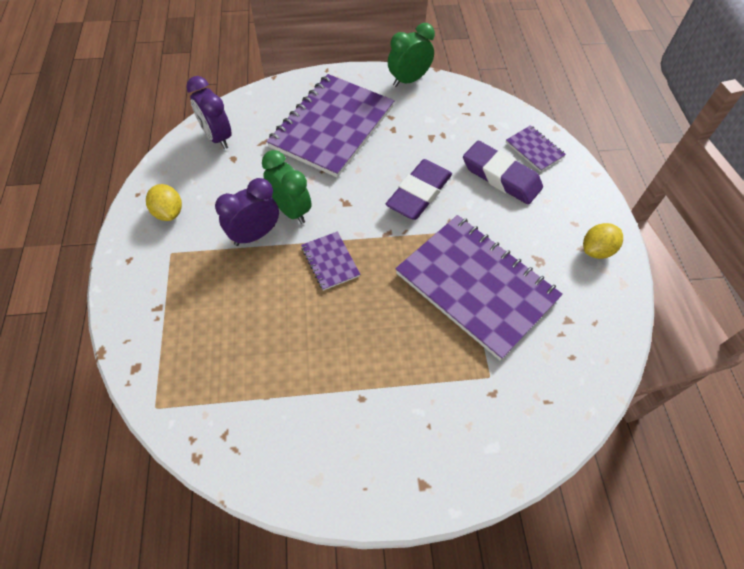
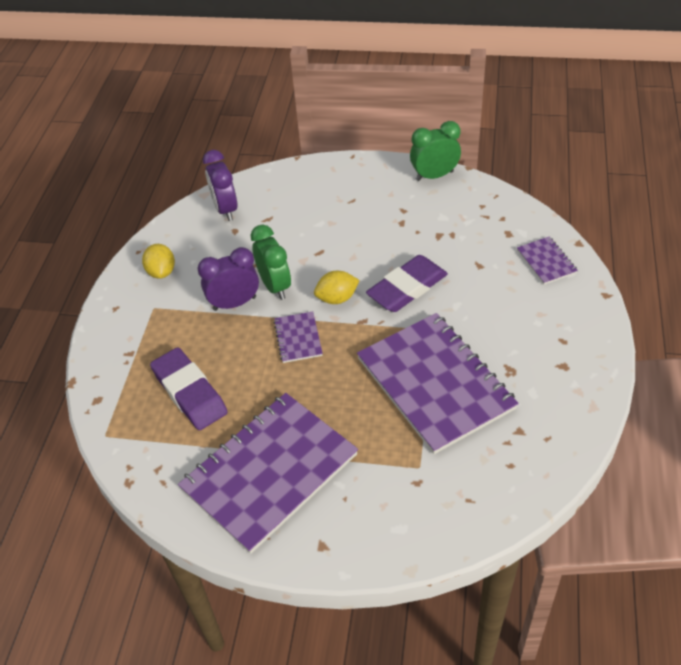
camera: 20 degrees right, 10 degrees down
(332, 127) = (340, 213): purple notebook -> purple notebook (269, 472)
(501, 177) = (499, 284): purple eraser -> purple eraser (189, 392)
(596, 250) = (576, 370): yellow lemon -> yellow lemon (337, 298)

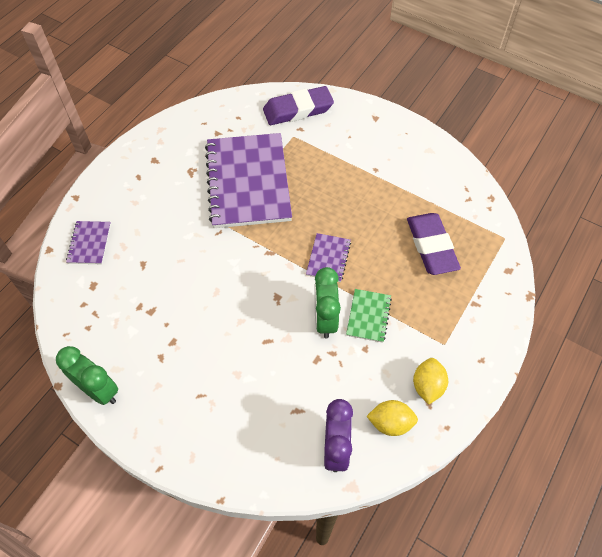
camera: 160 degrees left, 10 degrees up
(234, 303) = (368, 316): purple clock -> green notebook
(269, 472) = (391, 168): purple notebook -> none
(337, 298) = (278, 282): yellow lemon -> yellow lemon (390, 423)
(407, 288) = (215, 267): purple eraser -> purple eraser (298, 110)
(434, 176) = (99, 390): green clock -> green clock turned 150 degrees counterclockwise

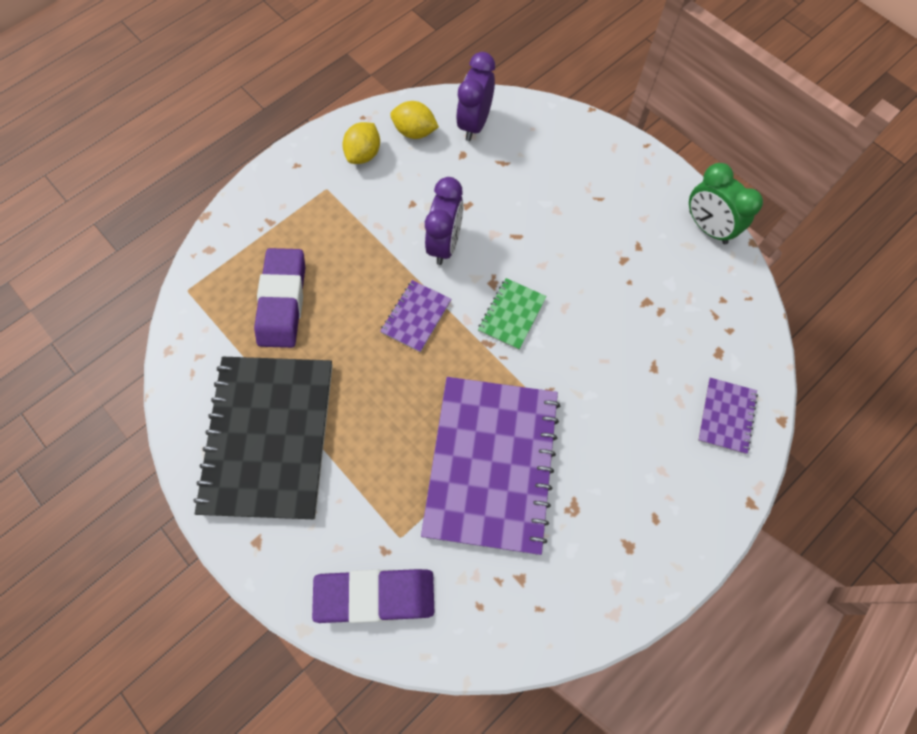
camera: 165 degrees left, 10 degrees up
(325, 319) = (445, 244): green clock -> purple clock
(368, 316) = (395, 236): green notebook -> green notebook (512, 314)
(395, 166) = (269, 437): none -> black notebook

